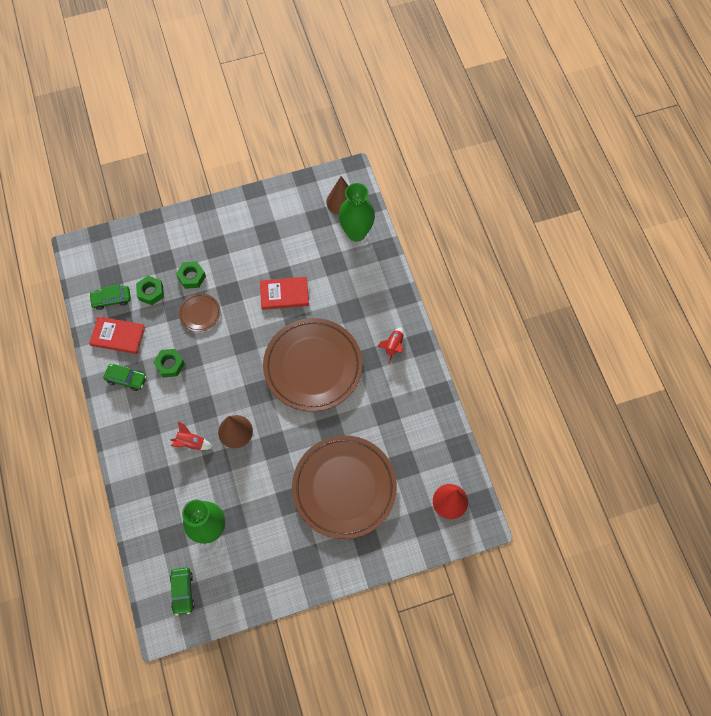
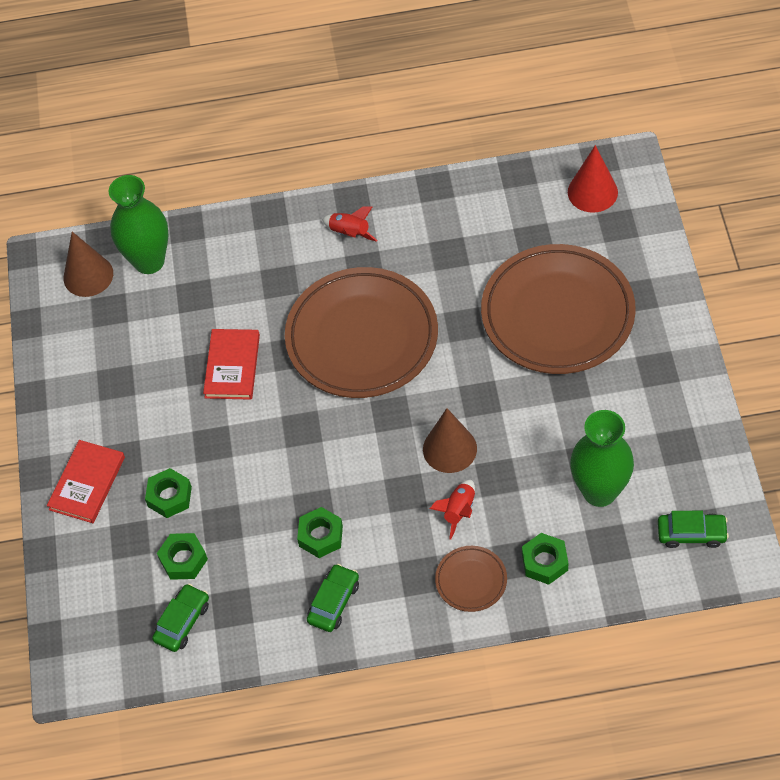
camera: 75 degrees left, 10 degrees down
(111, 299) = (182, 622): green car -> green car turned 150 degrees counterclockwise
(118, 336) = (253, 613): red book -> red book (87, 483)
(158, 499) = (544, 562): none -> green nut
(200, 313) = (239, 488): brown plate -> brown plate (471, 580)

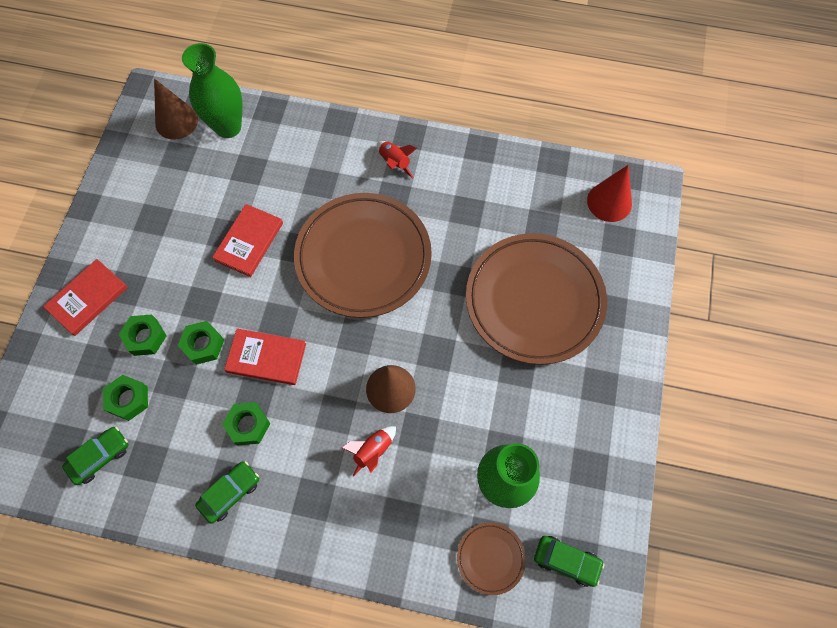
camera: 15 degrees right, 10 degrees up
(308, 468) = (266, 358): none -> red book
(471, 580) = (354, 523): brown plate -> brown plate (490, 558)
(544, 562) = (425, 533): green nut -> green nut (203, 345)

